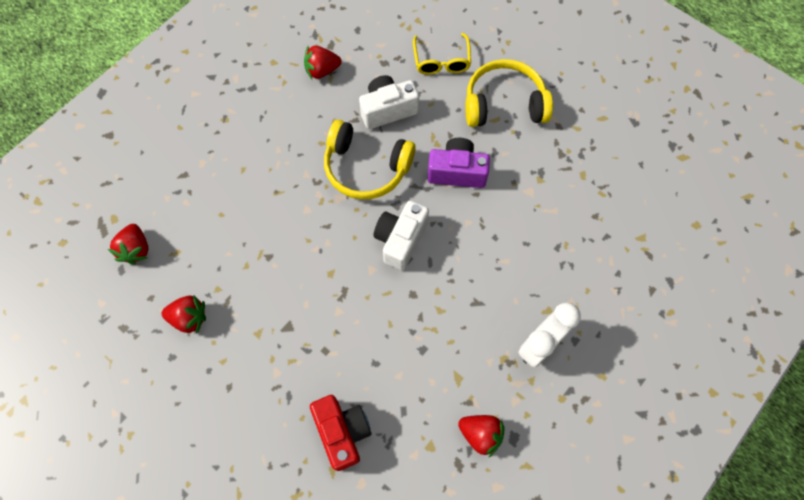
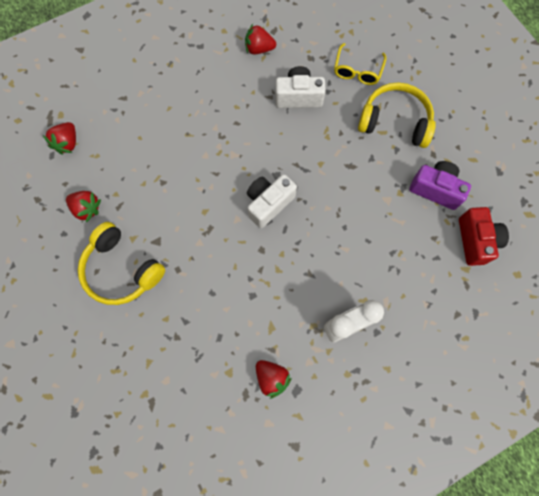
camera: 20 degrees right, 5 degrees up
(342, 432) = (167, 336): red camera -> red camera (475, 240)
(366, 168) = (263, 138): yellow headphones -> yellow headphones (121, 270)
(457, 172) = (334, 164): purple camera -> purple camera (435, 189)

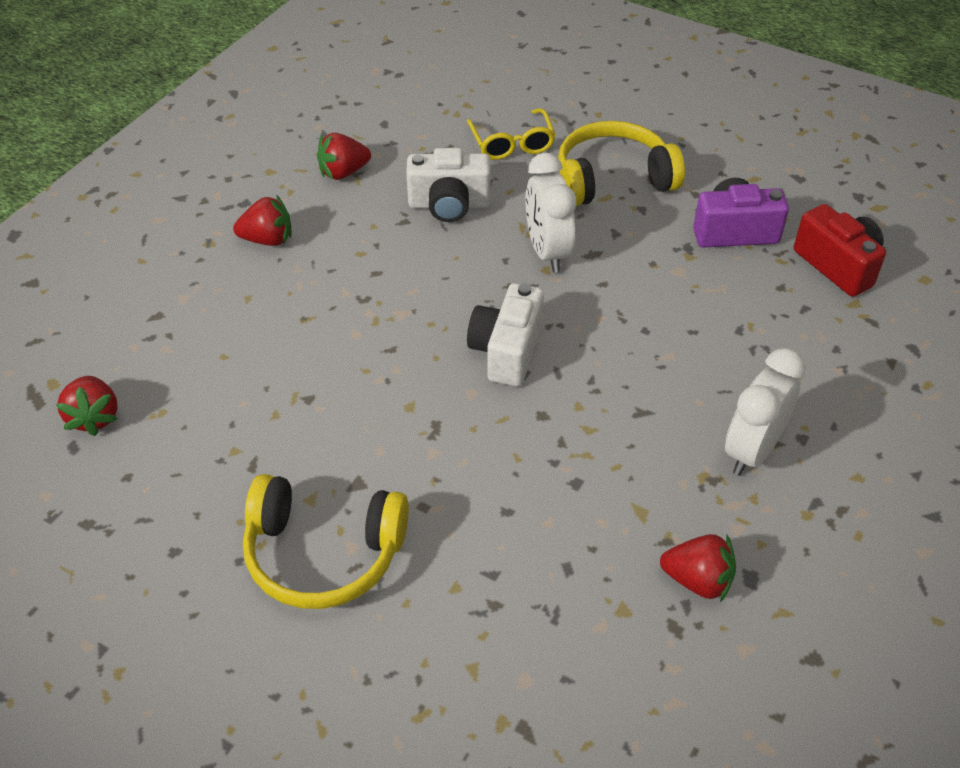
camera: 30 degrees left, 25 degrees down
(87, 209) = (195, 494): red strawberry -> red strawberry (268, 240)
(298, 97) = (449, 204): white camera -> white camera turned 150 degrees counterclockwise
(328, 153) = (547, 252): none -> white clock

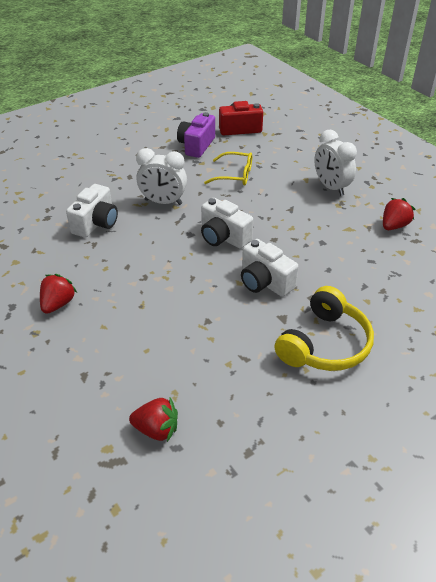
camera: 65 degrees left, 5 degrees down
(343, 172) = (27, 255): red strawberry -> none
(427, 436) = (264, 282): none -> white camera
(512, 143) = (68, 187): yellow glasses -> yellow glasses (235, 175)
(612, 179) = (128, 165): yellow headphones -> none

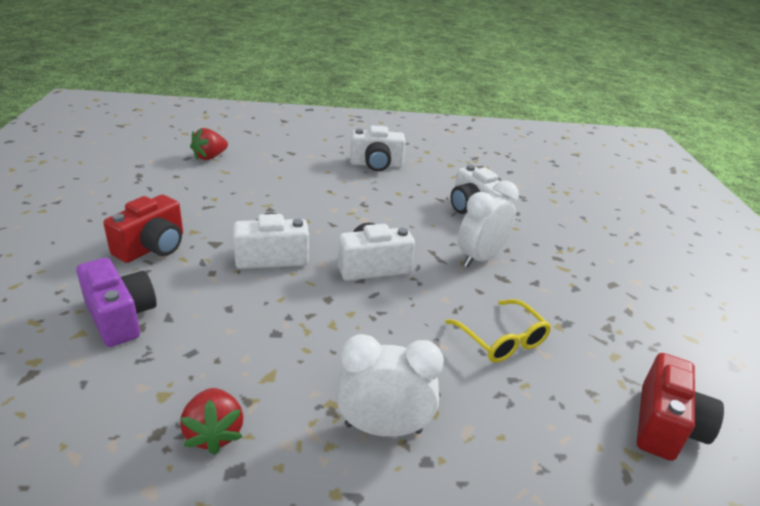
camera: 120 degrees right, 10 degrees down
(58, 304) = (376, 164): red strawberry -> white camera
(196, 146) = (617, 344): purple camera -> purple camera (120, 317)
(235, 175) = (502, 340): yellow glasses -> yellow glasses turned 75 degrees counterclockwise
(325, 344) = (152, 247): yellow headphones -> red camera

